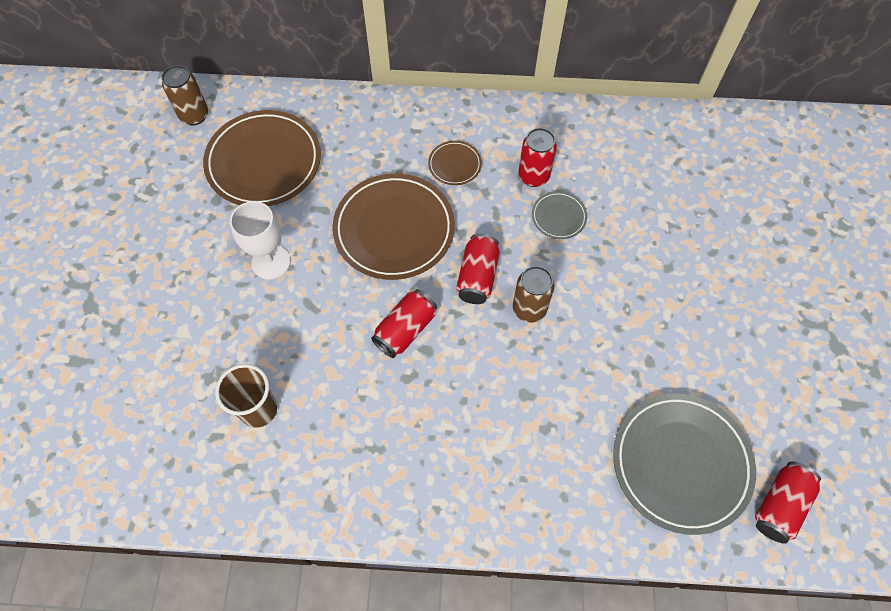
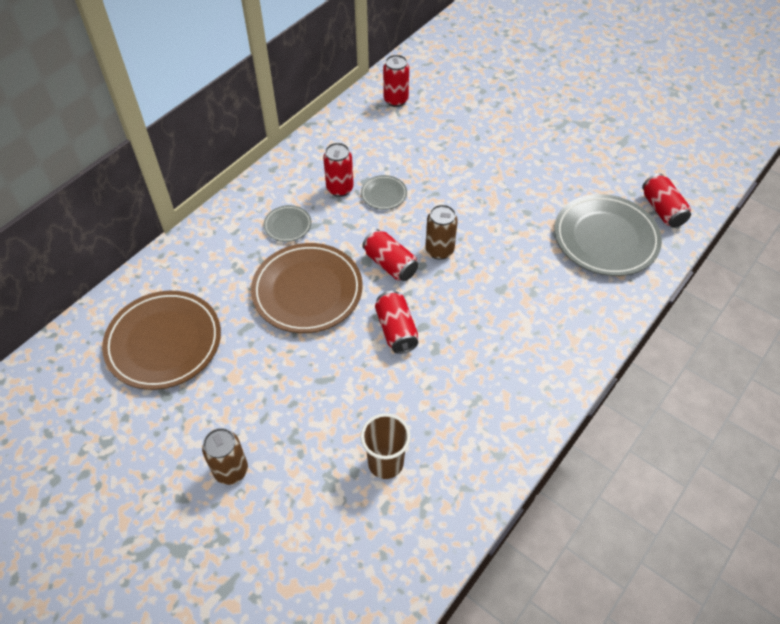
camera: 55 degrees left, 10 degrees down
(194, 115) = (64, 369): brown can -> brown can (231, 470)
(271, 262) = (262, 386): white goblet -> none
(454, 165) = (287, 225): brown plate -> grey plate
(693, 148) = (396, 100): none -> red can

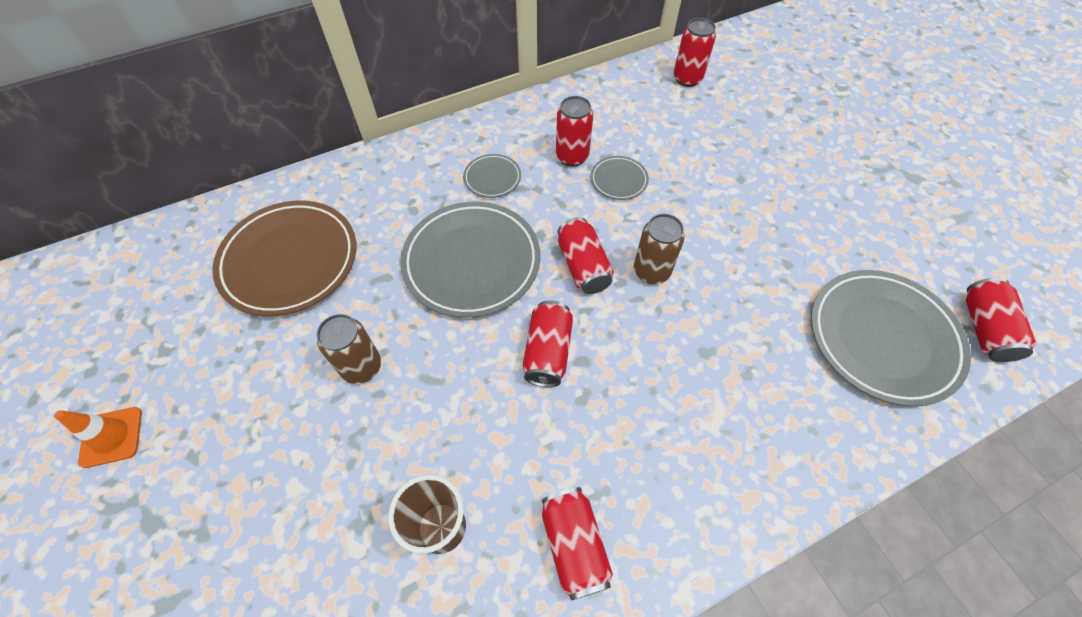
camera: 25 degrees right, 5 degrees up
(107, 513) = (111, 437): none -> orange traffic cone
(231, 470) = (264, 447): brown can -> brown can (362, 367)
(307, 291) = (472, 262): brown plate -> grey plate
(475, 436) = (574, 545): none -> red can

